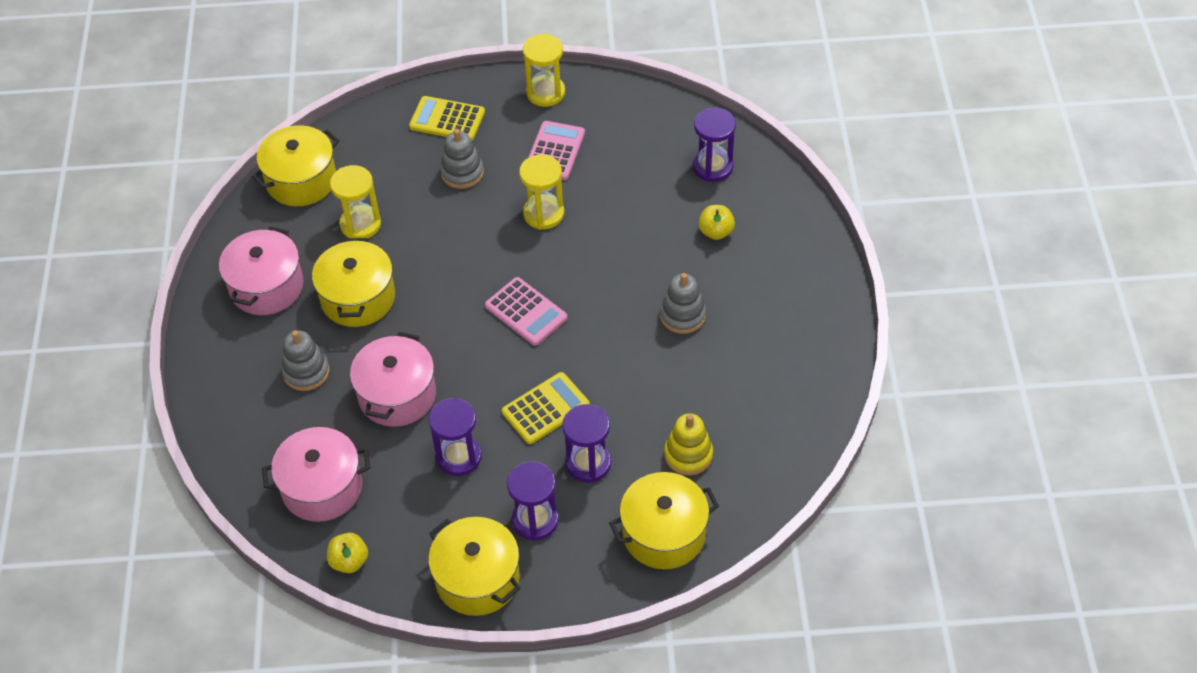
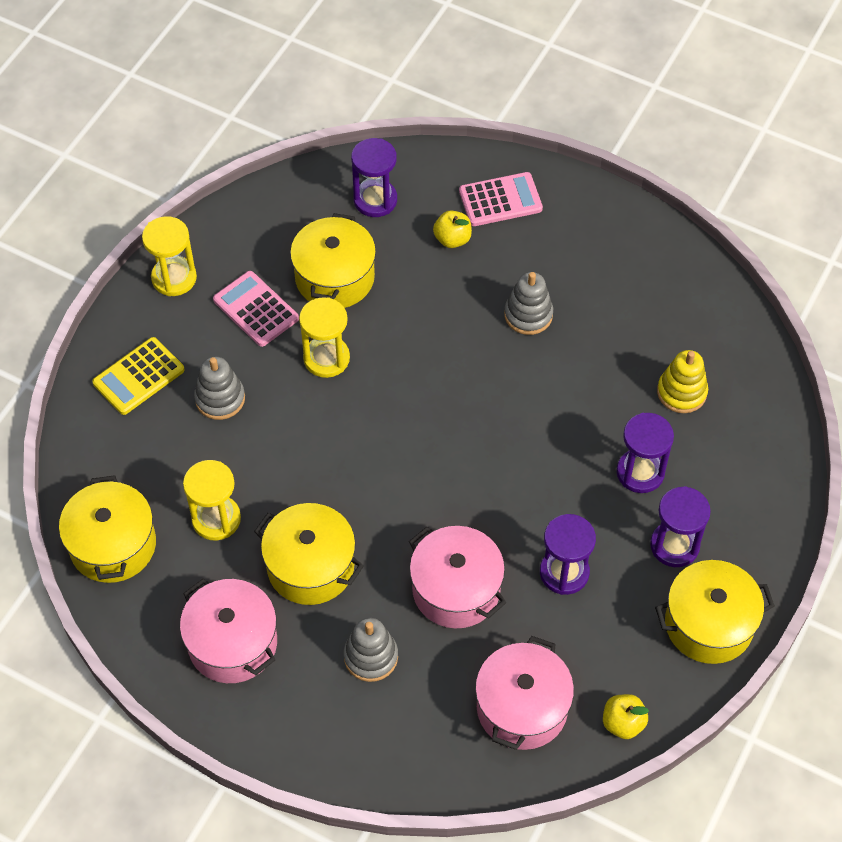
camera: 60 degrees left, 5 degrees up
(526, 312) = (434, 433): pink calculator -> pink calculator (500, 200)
(545, 409) = (557, 474): yellow calculator -> none
(664, 533) = (751, 454): yellow pot -> yellow pot (335, 278)

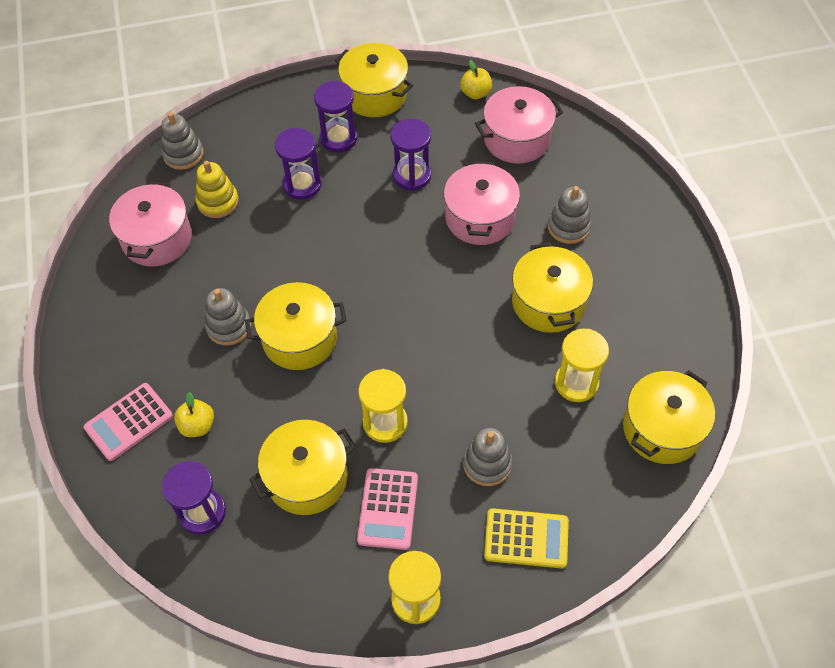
camera: 130 degrees left, 0 degrees up
(232, 643) = (642, 302): pink pot -> pink pot (157, 238)
(465, 355) = (299, 338): none -> yellow pot
(500, 200) = (129, 422): pink calculator -> pink calculator turned 75 degrees counterclockwise
(772, 402) = (183, 154): none -> grey stacking toy

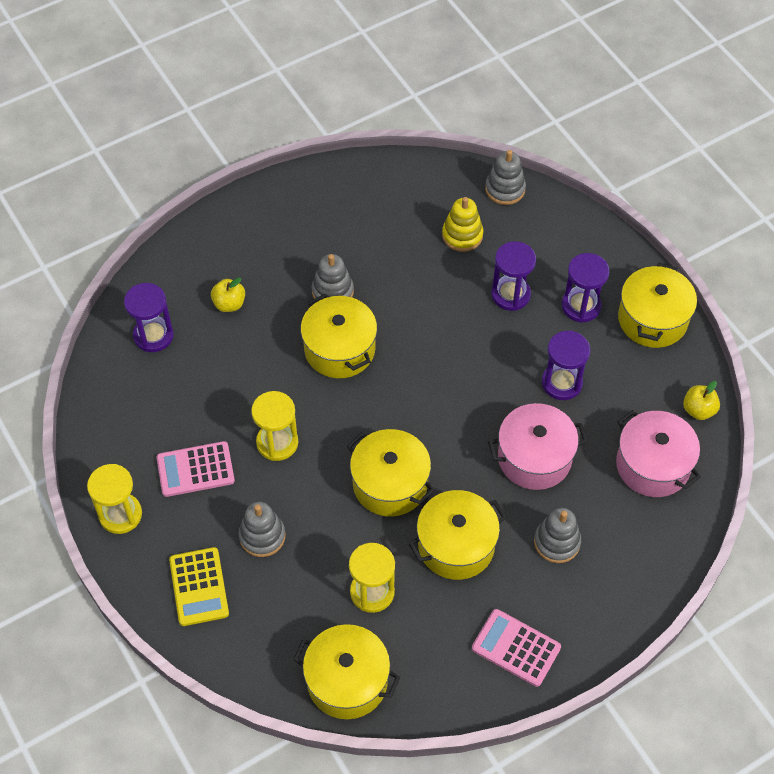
camera: 70 degrees right, 0 degrees up
(129, 422) = (217, 255): pink calculator -> pink calculator (516, 648)
(157, 238) = (403, 205): pink pot -> none
(307, 478) = (206, 400): yellow pot -> yellow pot (390, 484)

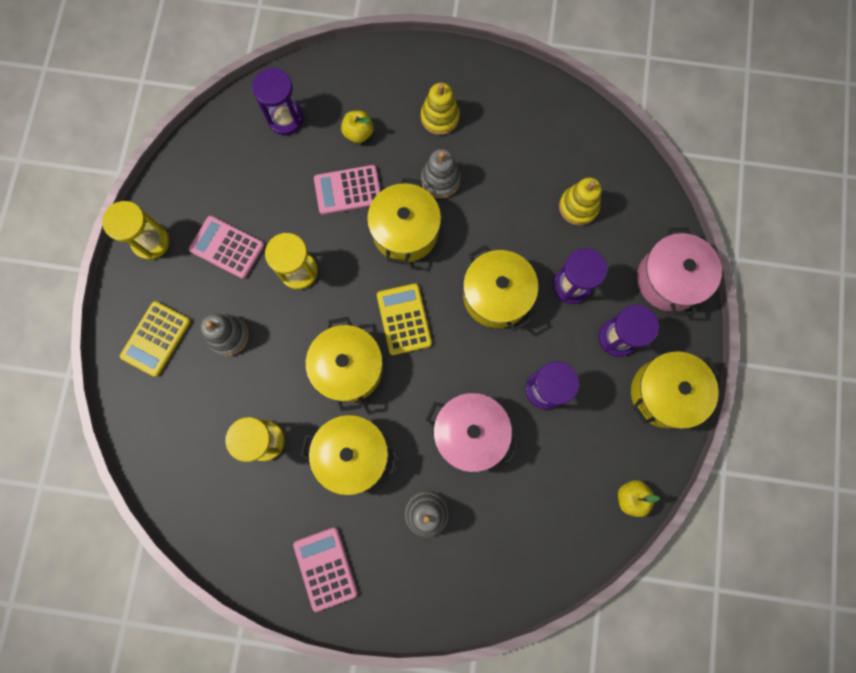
camera: 40 degrees right, 20 degrees up
(261, 352) = (348, 190): none -> pink calculator
(288, 246) = (440, 117): none -> yellow stacking toy
(347, 681) = (192, 492): yellow pot -> yellow pot (496, 295)
(401, 414) = (404, 319): none -> yellow calculator
(505, 189) = (647, 192): grey stacking toy -> none
(652, 465) = (553, 512): pink pot -> pink pot (669, 279)

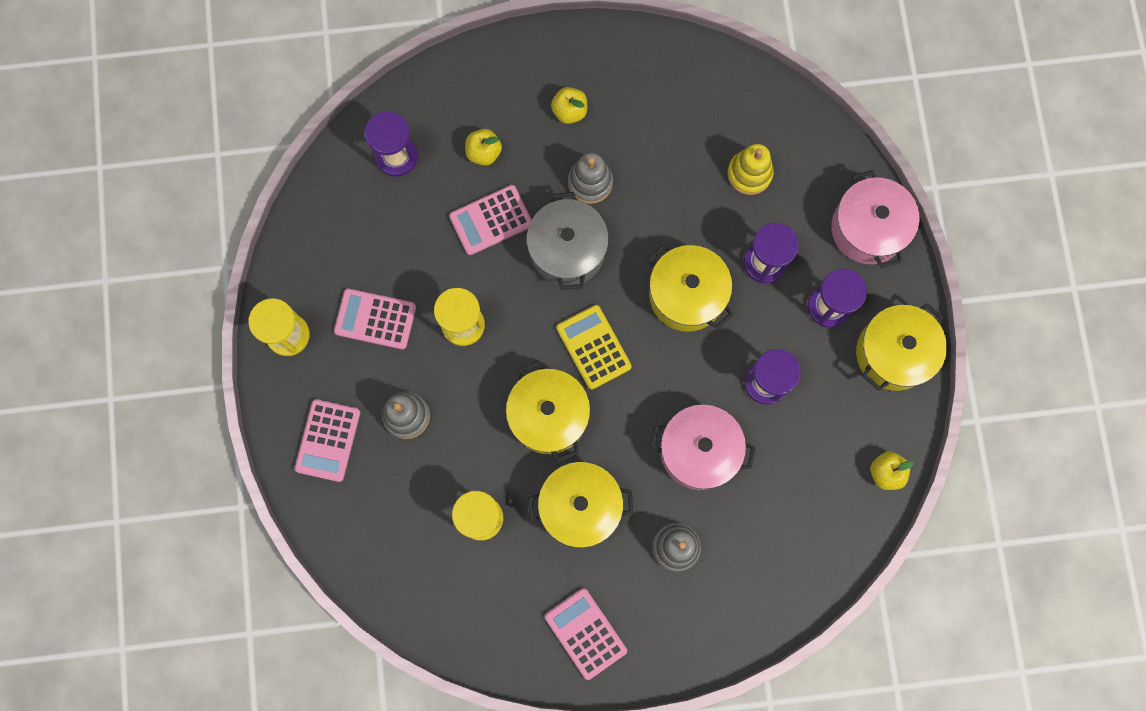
camera: 15 degrees left, 0 degrees up
(156, 339) = (328, 440): yellow calculator -> pink calculator
(405, 231) = (567, 250): yellow pot -> grey pot
(440, 117) = (569, 111): yellow stacking toy -> yellow apple

